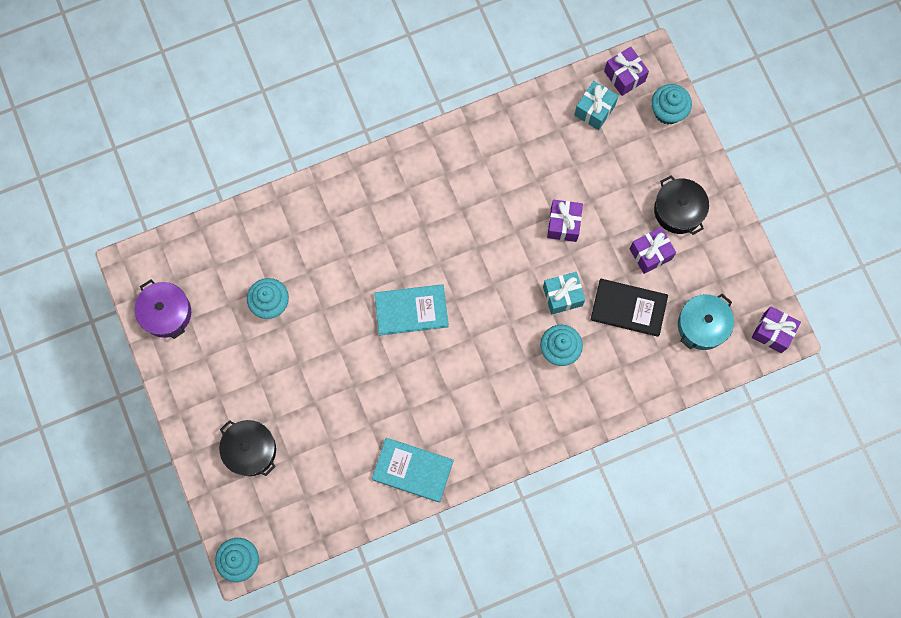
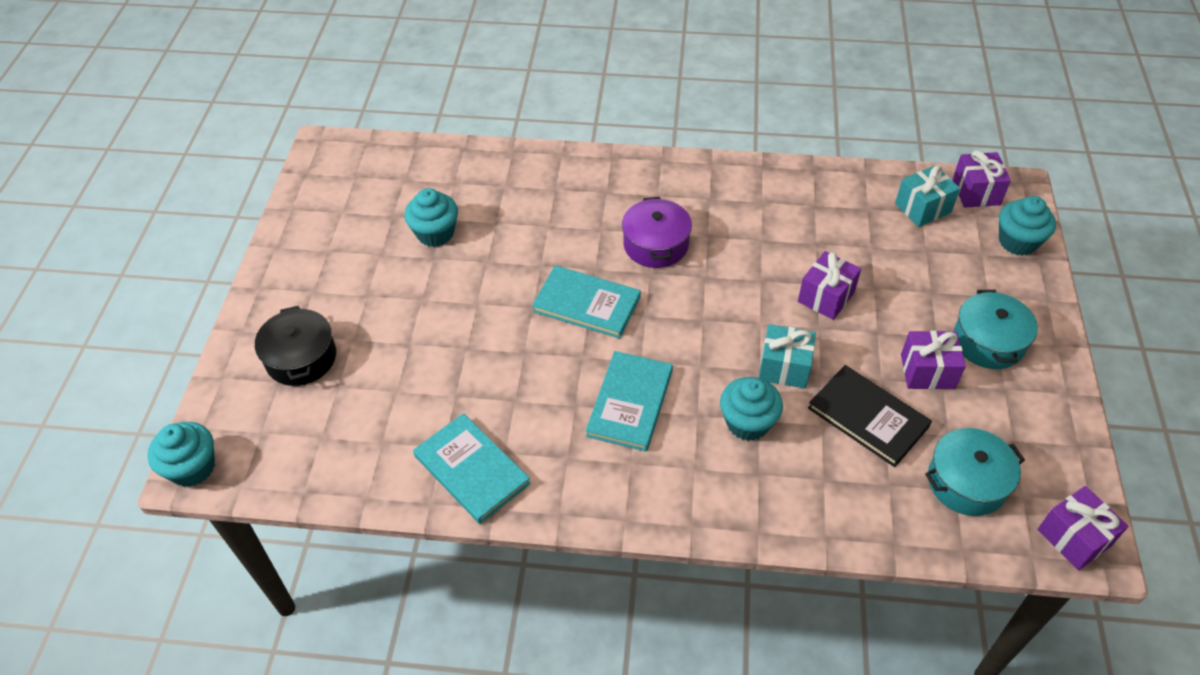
camera: 30 degrees right, 25 degrees down
(166, 313) = (323, 198): purple pot -> purple pot (655, 244)
(481, 372) = (630, 403): none -> turquoise book
(678, 210) = (988, 342): black pot -> turquoise pot

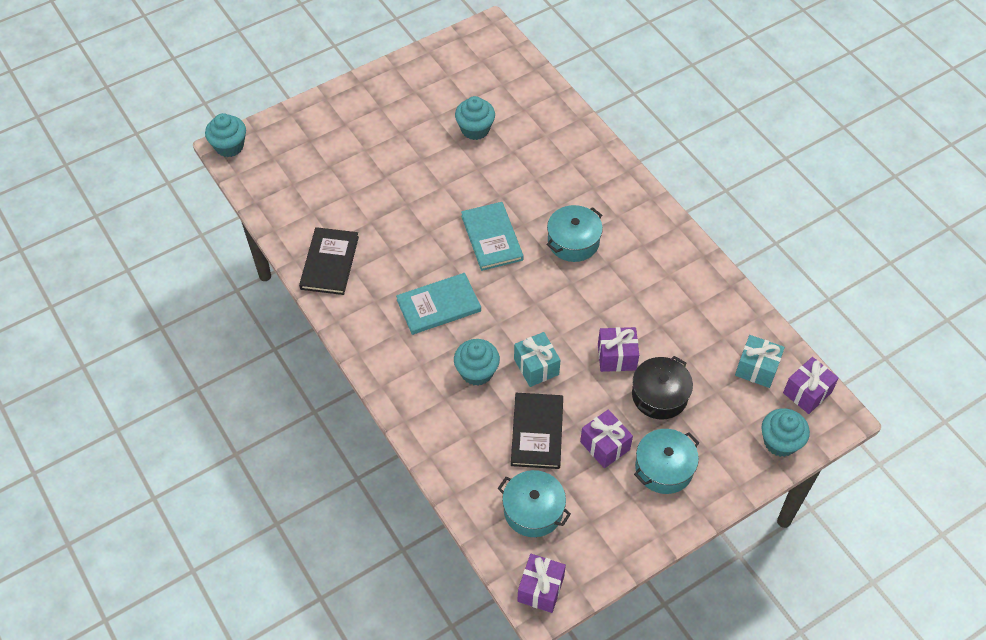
camera: 50 degrees right, 5 degrees up
(301, 358) = (332, 137): black pot -> black pot (659, 395)
(472, 470) = (329, 263): turquoise book -> black book
(655, 244) = (573, 241): purple pot -> turquoise pot

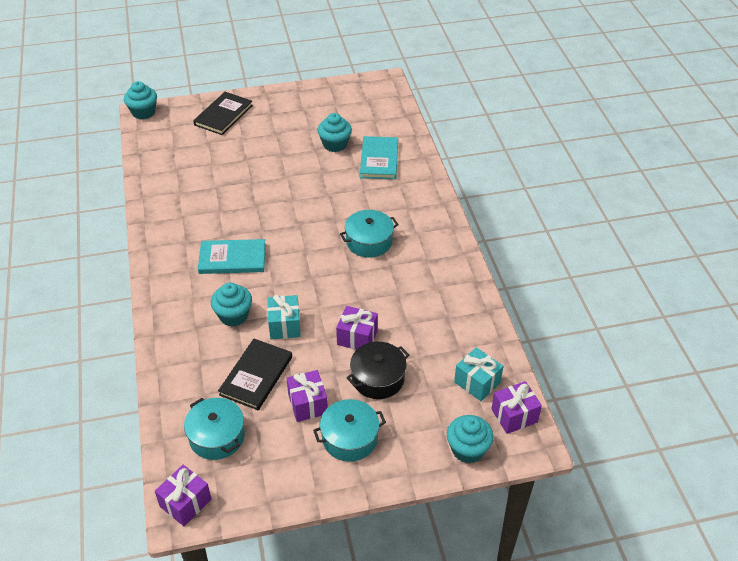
camera: 20 degrees right, 10 degrees down
(329, 263) = (167, 206): black book -> black book (223, 115)
(491, 238) = (303, 222): turquoise book -> turquoise book (379, 160)

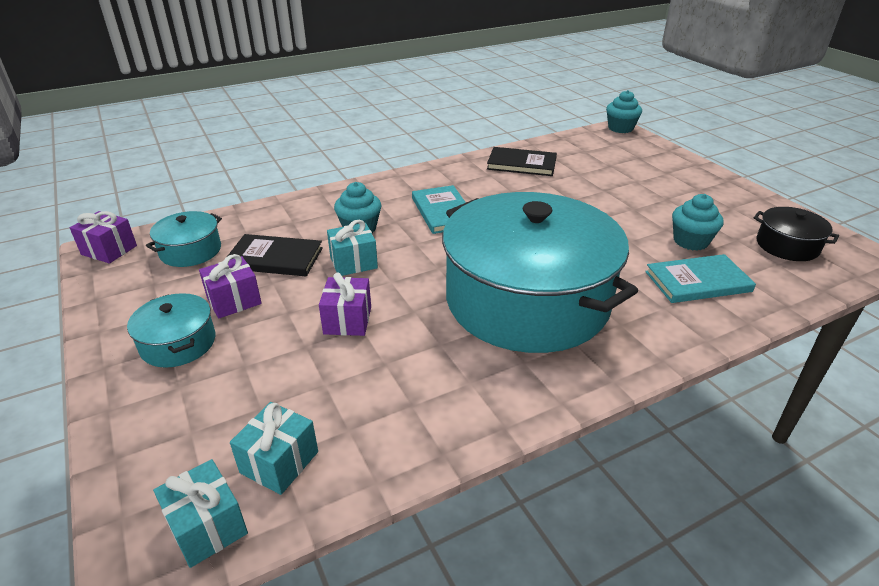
camera: 75 degrees right, 10 degrees down
(223, 115) = (662, 165): black book -> black book (521, 164)
(369, 242) = (527, 300): turquoise pot -> turquoise pot, size x2.45
(378, 378) = (278, 351): black pot -> black pot (787, 246)
(468, 449) = (142, 470): turquoise cupcake -> none
(514, 415) = (207, 527): purple gift -> turquoise gift

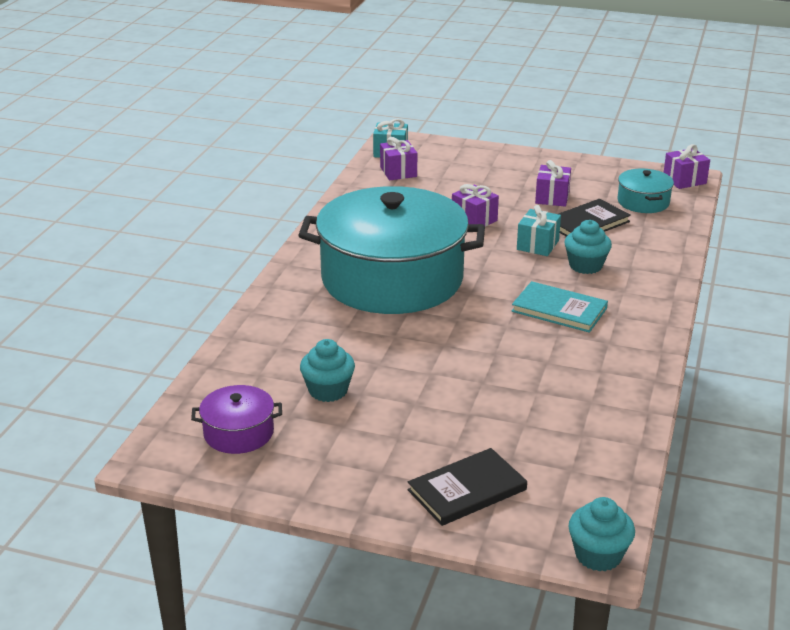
camera: 135 degrees right, 5 degrees down
(178, 343) = (531, 174): turquoise pot -> none
(279, 462) = (398, 172): turquoise gift -> purple gift
(521, 164) = (596, 404): black book -> black book (467, 490)
(697, 281) = (291, 352): turquoise book -> none
(787, 246) = (238, 433): black pot -> purple pot

